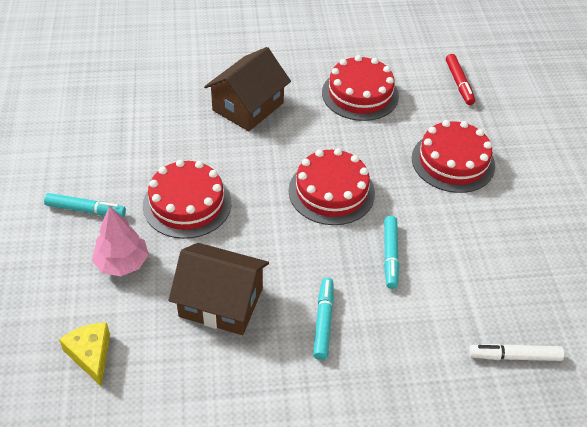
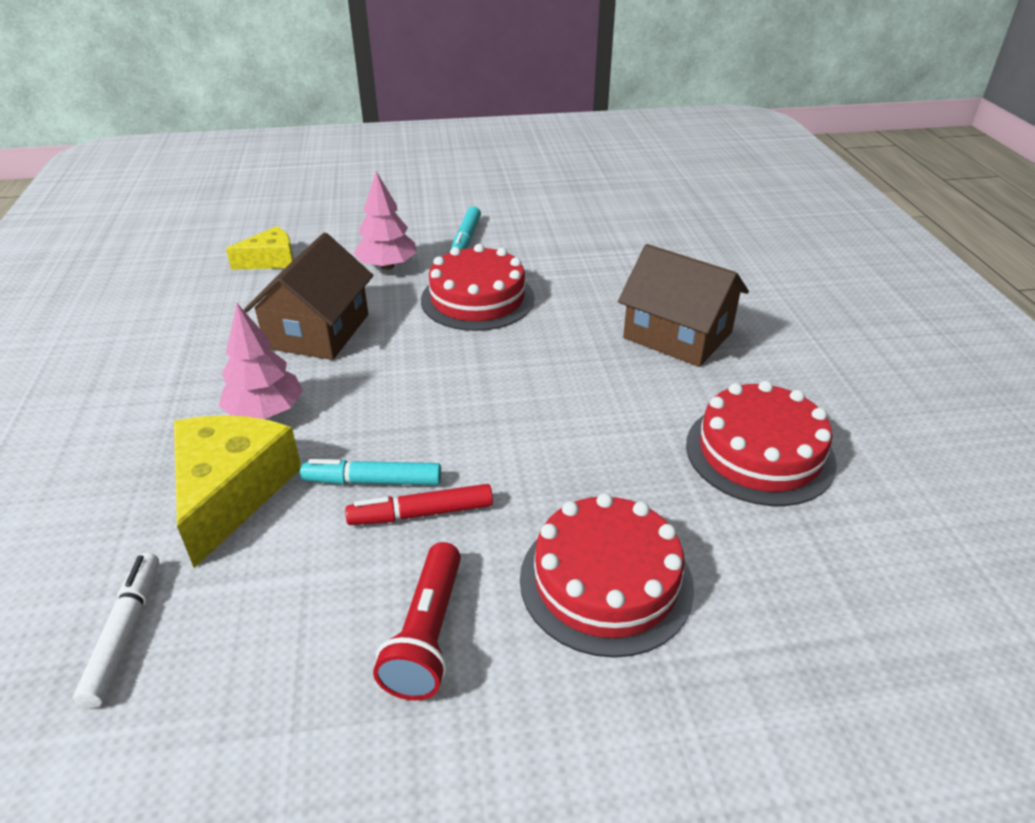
camera: 90 degrees right, 10 degrees down
(323, 321) = (265, 412): turquoise marker -> pink tree
(331, 192) = (508, 418): red cake -> none
(404, 327) = (231, 492): none -> yellow cheese
(459, 83) = (870, 613): red marker -> red marker (421, 513)
(494, 227) = (427, 635): none -> red flashlight

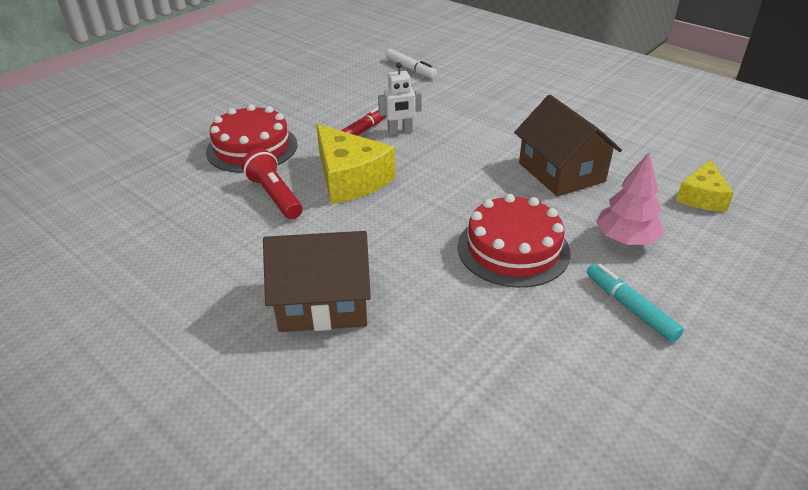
camera: 140 degrees right, 0 degrees up
(231, 492) = (451, 103): yellow cheese -> yellow cheese (350, 179)
(265, 412) = (498, 129): pink tree -> none
(373, 481) = (400, 131): turquoise marker -> white robot
(427, 635) = (308, 107): red flashlight -> red flashlight (275, 196)
(759, 453) = (204, 237): red cake -> none

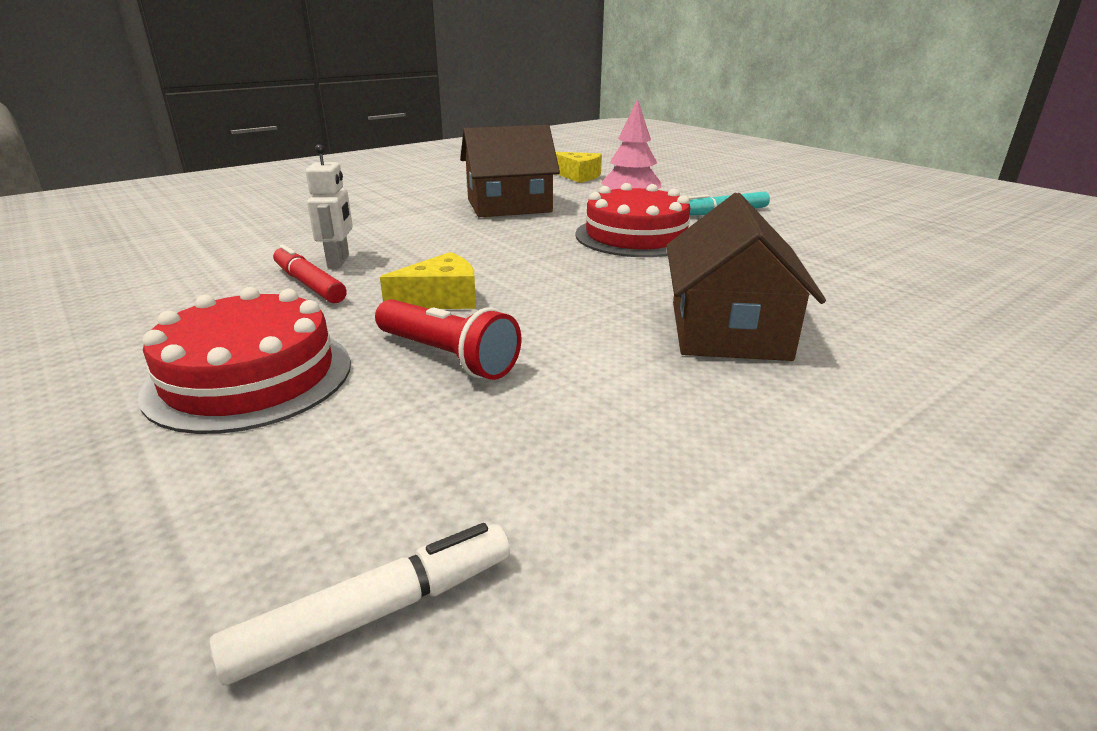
camera: 80 degrees left, 10 degrees down
(275, 196) = (447, 357): red flashlight -> red flashlight turned 120 degrees counterclockwise
(350, 179) = (441, 299): yellow cheese -> yellow cheese, size x0.60
(410, 69) = (154, 241): white marker -> white marker (376, 612)

